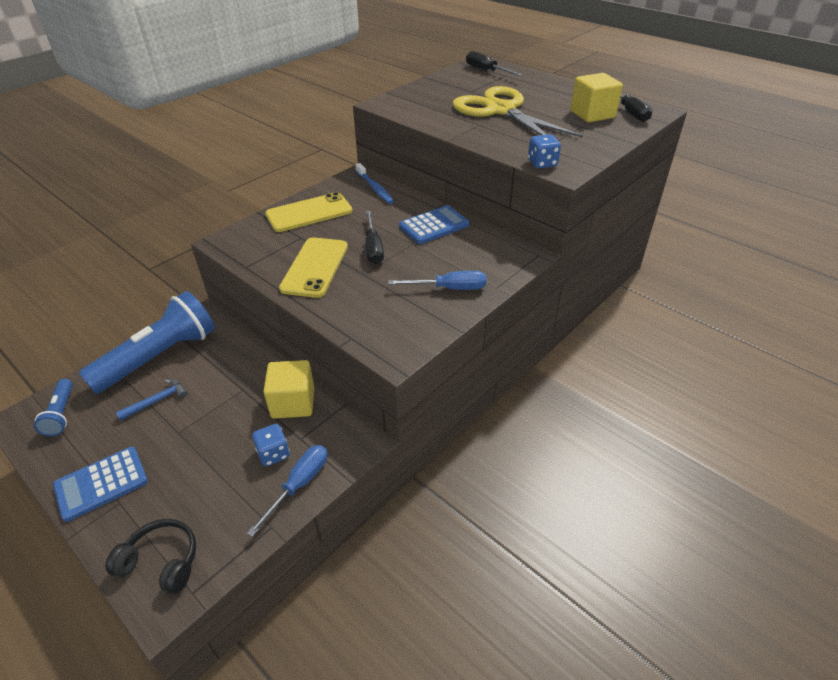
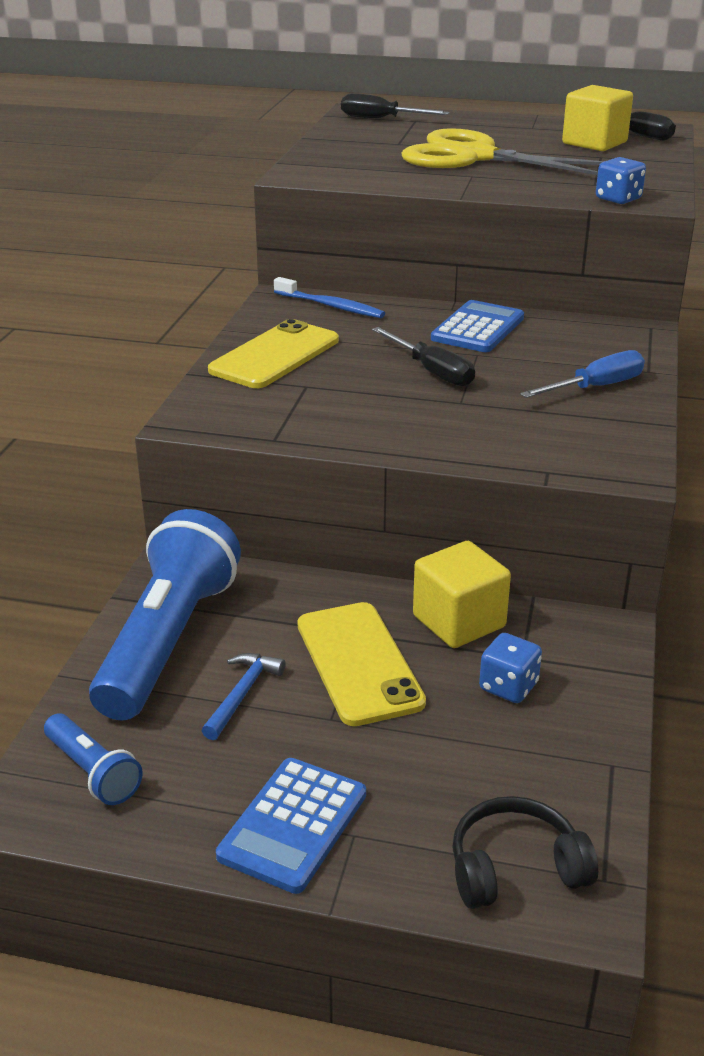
camera: 30 degrees left, 10 degrees down
(299, 484) = (589, 705): blue screwdriver -> none
(315, 267) = (381, 413): yellow phone -> yellow phone (358, 663)

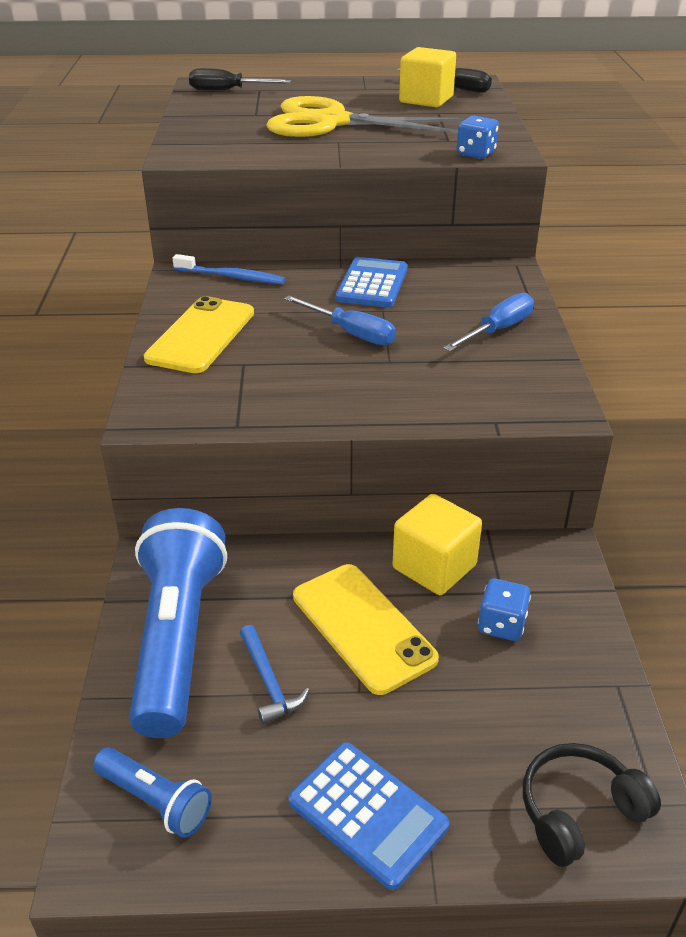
camera: 15 degrees left, 5 degrees up
(242, 694) = (269, 682): blue hammer -> blue hammer turned 150 degrees clockwise
(293, 825) = (367, 814): blue calculator -> blue calculator turned 60 degrees counterclockwise
(432, 371) = (351, 333): black screwdriver -> blue screwdriver

